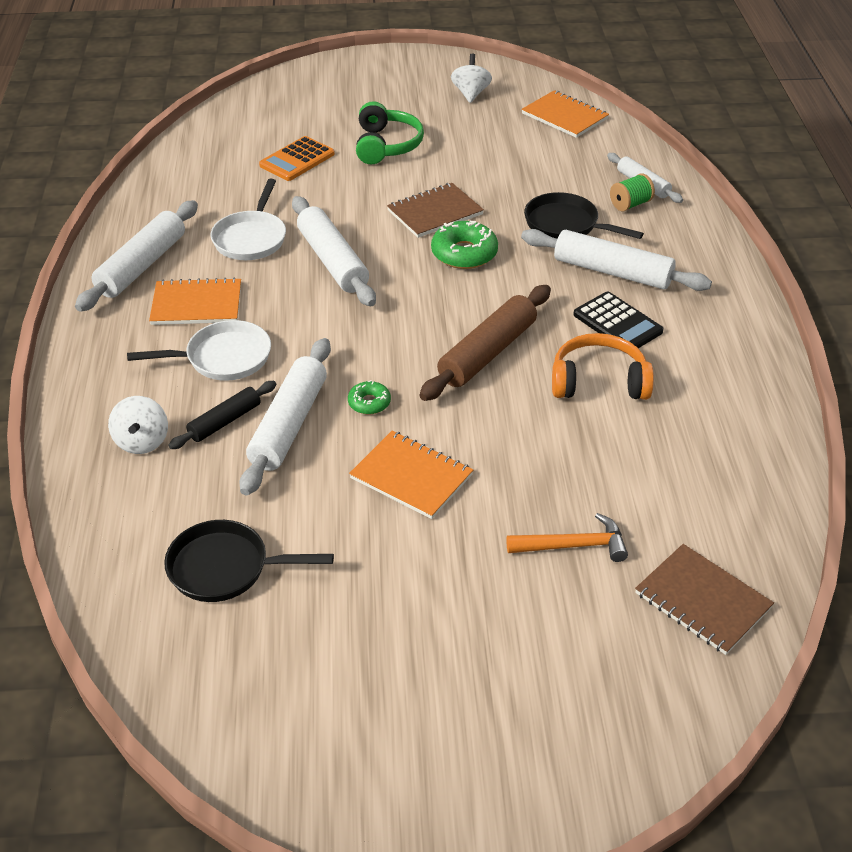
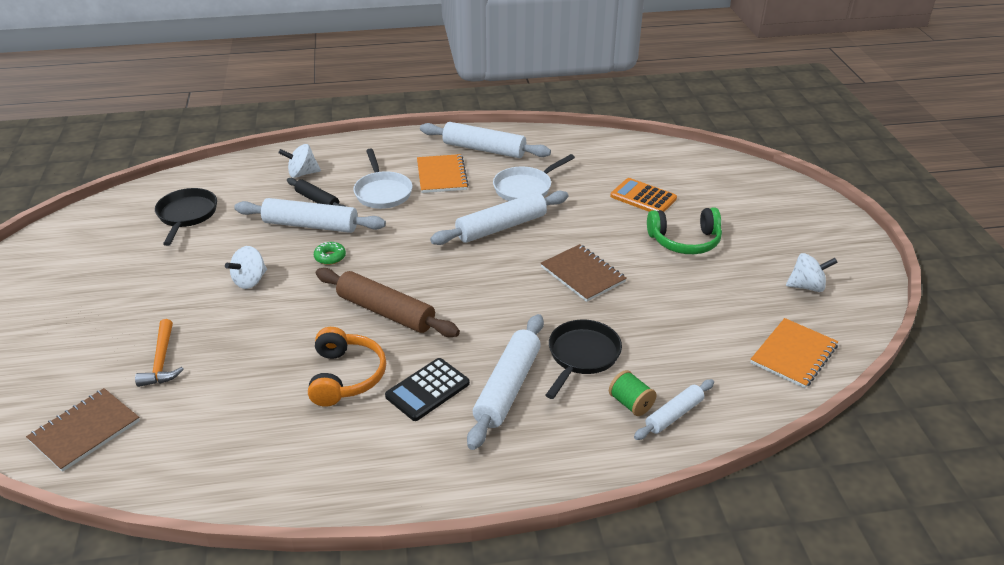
camera: 85 degrees right, 5 degrees down
(251, 238) = (525, 188): white pan -> white pan turned 45 degrees counterclockwise
(411, 476) = (250, 281): orange notebook -> white spinning top
(464, 253) = (523, 294): green donut -> none

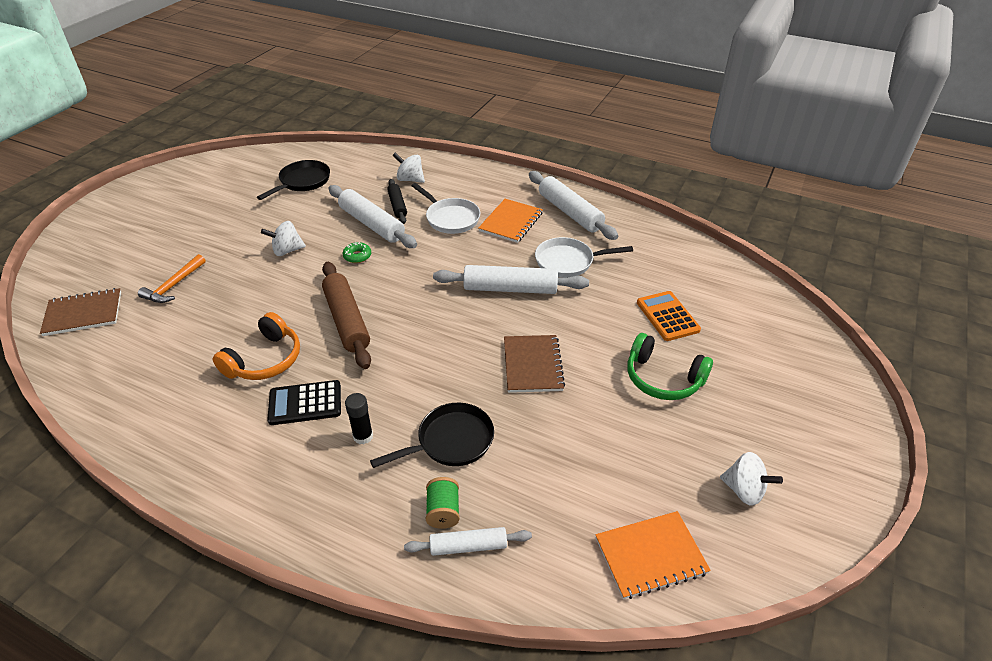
camera: 35 degrees right, 5 degrees up
(382, 192) = (450, 218): white pan -> white pan turned 60 degrees counterclockwise
(508, 388) = (363, 436): white rolling pin -> black glue stick

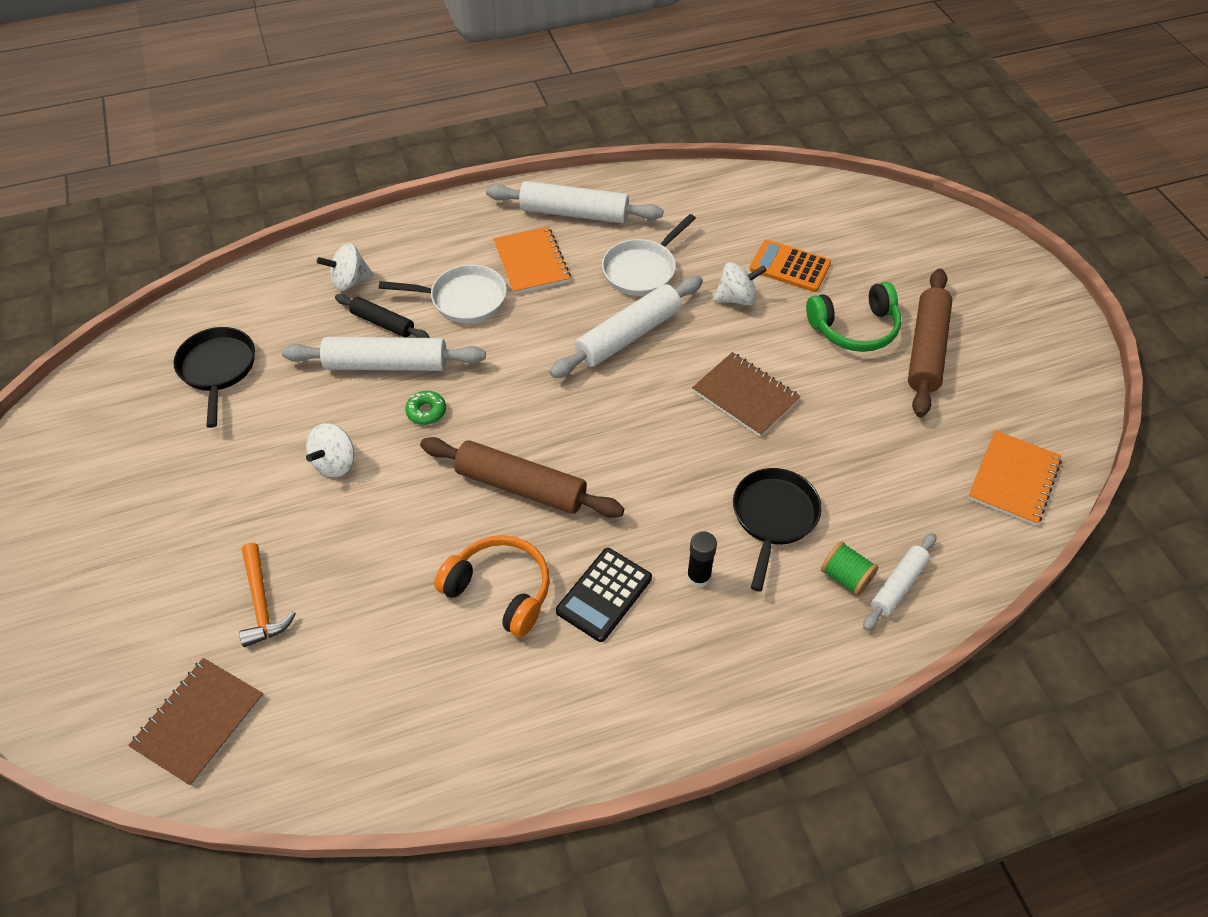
camera: 45 degrees left, 10 degrees up
(265, 360) = (500, 590): orange headphones -> orange headphones turned 45 degrees counterclockwise
(700, 426) = (926, 349): none -> brown rolling pin
(744, 490) = (1009, 378): white spinning top -> white spinning top (736, 298)

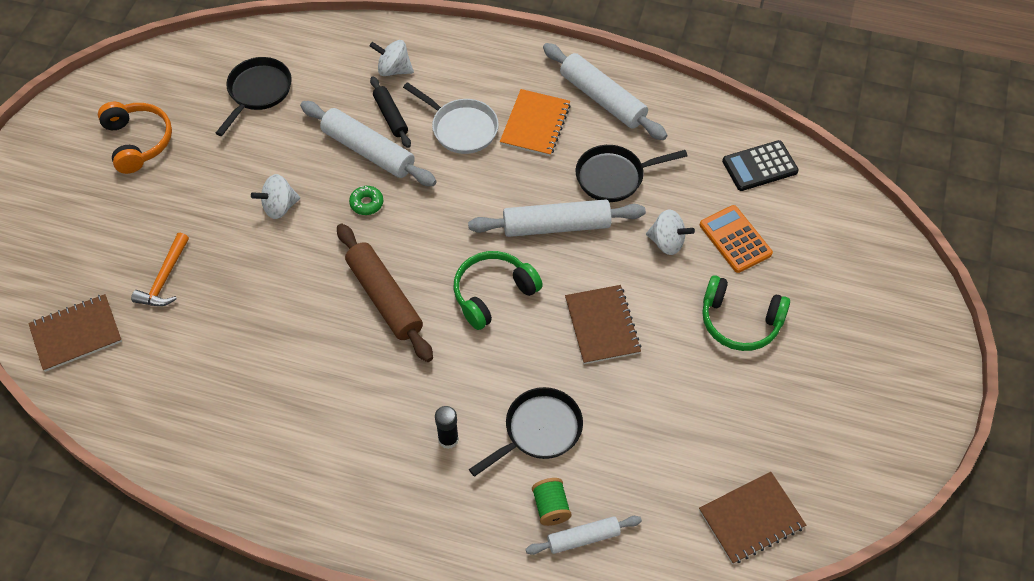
camera: 35 degrees right, 5 degrees up
(500, 590) = (312, 364): orange headphones -> orange headphones (138, 142)
(604, 595) = (375, 410): black calculator -> black calculator (760, 166)
(623, 424) = (493, 293): none -> green headphones
(642, 270) = (614, 177): white pan -> black pan
(926, 349) = (782, 373): brown rolling pin -> none
(1013, 479) = (751, 519): orange notebook -> brown notebook

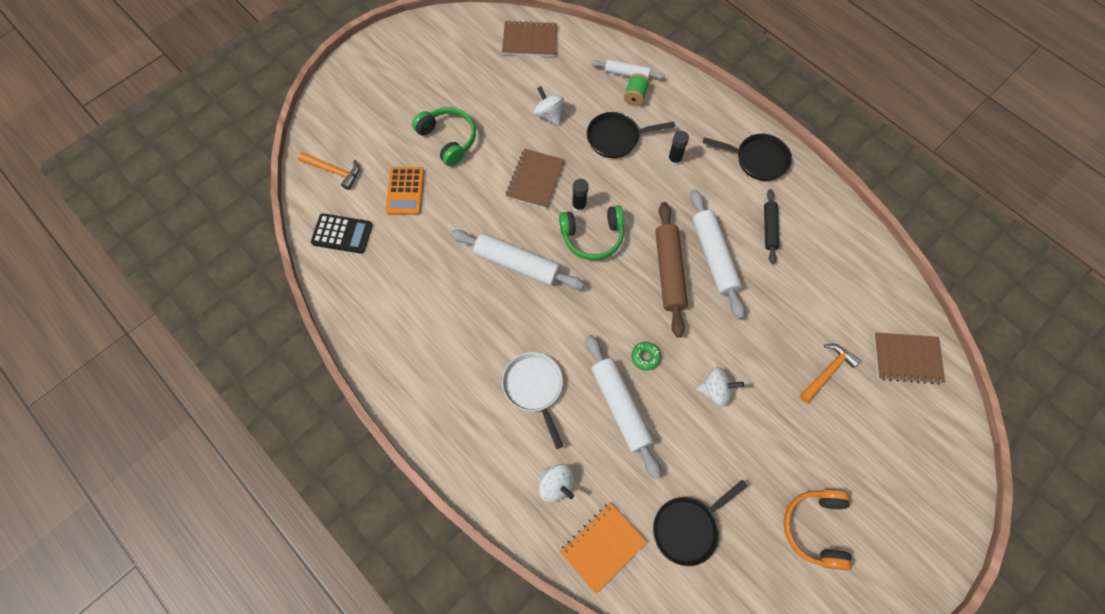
camera: 150 degrees left, 10 degrees up
(390, 116) = (585, 433): black rolling pin -> black rolling pin (769, 228)
(530, 320) = (579, 206): none -> black glue stick
(535, 124) = (474, 359): orange notebook -> orange notebook (602, 546)
(602, 99) = (406, 354): white rolling pin -> white rolling pin (713, 257)
(614, 177) = (449, 281): black pan -> black pan (758, 159)
(667, 242) = (451, 212): white spinning top -> white spinning top (549, 115)
(830, 221) = (334, 171): none -> orange hammer

